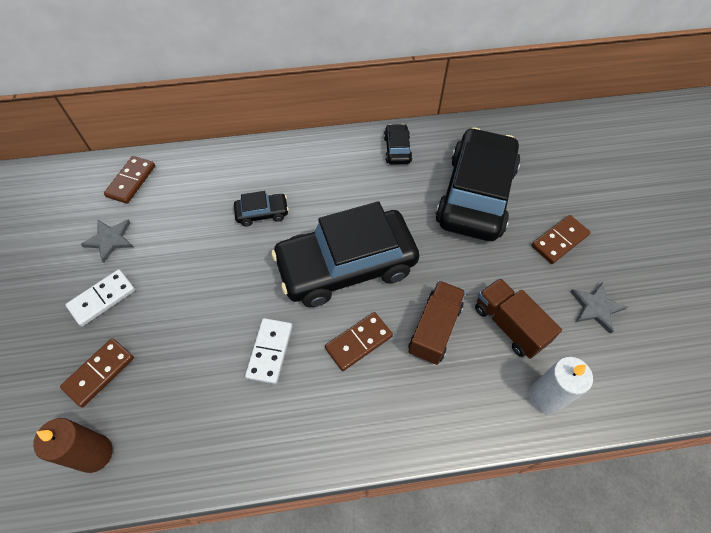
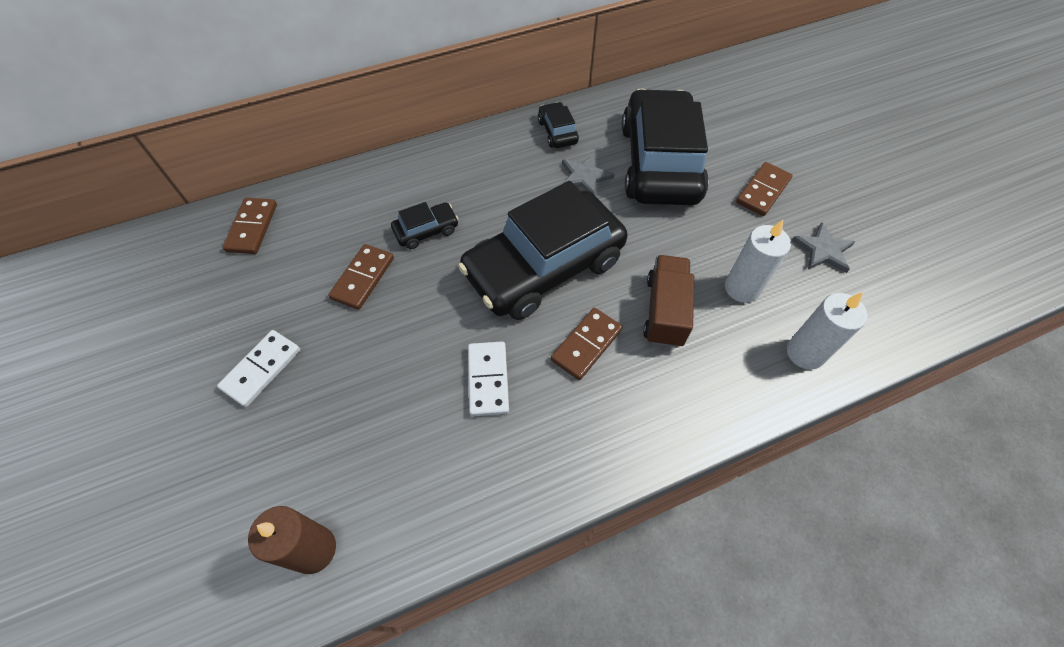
camera: 15 degrees left, 0 degrees up
(99, 373) = (287, 455): brown domino -> brown domino (363, 278)
(110, 240) = (248, 300): grey star -> grey star (585, 177)
(509, 325) = (742, 288): brown truck -> white candle

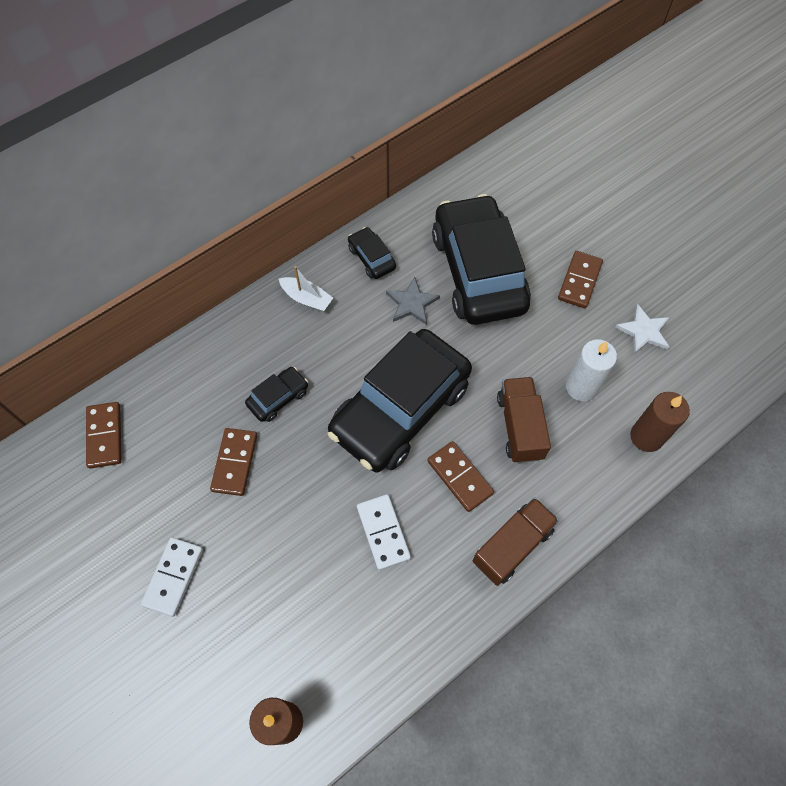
camera: 15 degrees left, 5 degrees up
(484, 153) = (307, 299): none -> white boat
(586, 345) = (460, 477): brown domino -> brown domino turned 60 degrees counterclockwise
(624, 429) = (512, 546): none -> brown truck
(805, 353) = (646, 436): white candle -> brown candle
(823, 250) = (643, 331): grey star -> white star

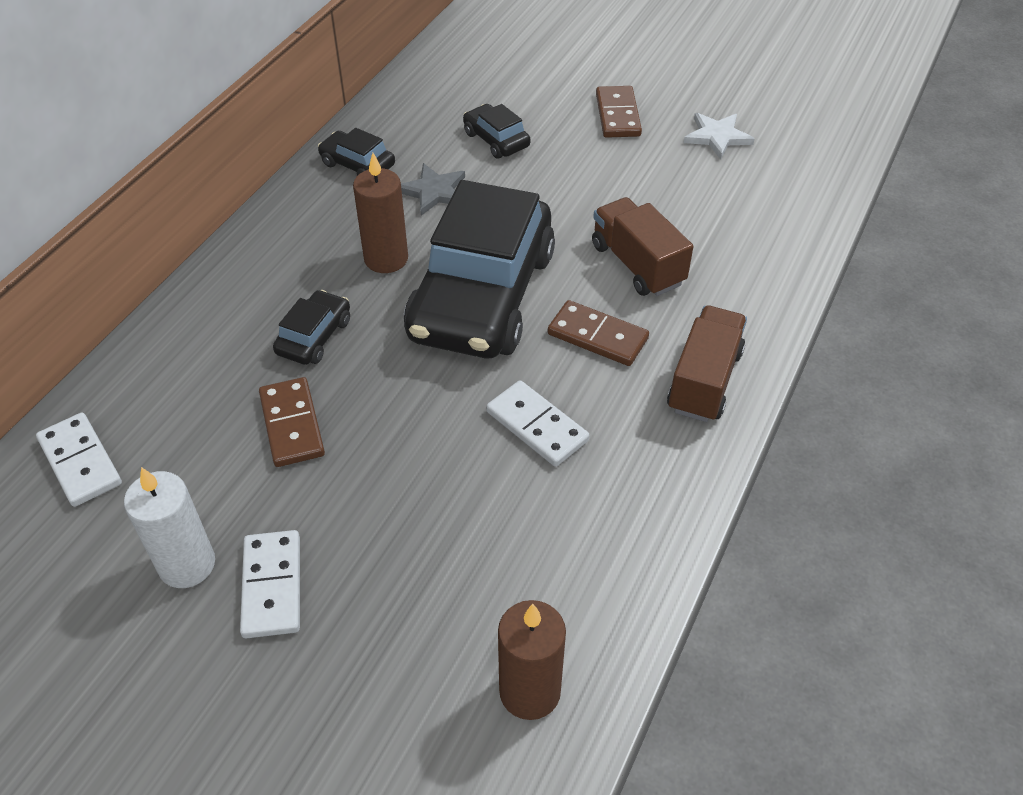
camera: 25 degrees left, 15 degrees down
(105, 436) = (80, 462): brown domino -> white domino
(307, 299) = (296, 227): white boat -> none
(478, 271) = (496, 140): black car -> black car, size x0.42
(581, 387) = (683, 206): white candle -> white candle (187, 564)
(646, 436) = (784, 226): brown candle -> brown candle (386, 259)

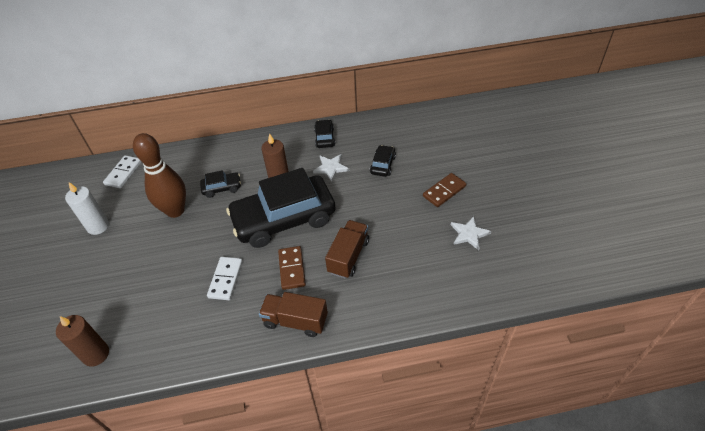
camera: 55 degrees right, 0 degrees up
(272, 586) = (102, 253): white domino -> none
(292, 424) = (175, 210): brown domino -> brown bowling pin
(434, 191) = (331, 168): grey star -> white star
(704, 381) = (295, 321): brown truck -> brown truck turned 150 degrees counterclockwise

